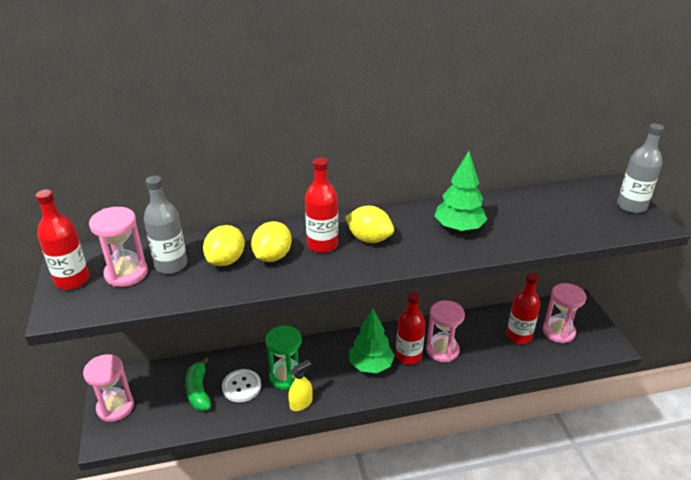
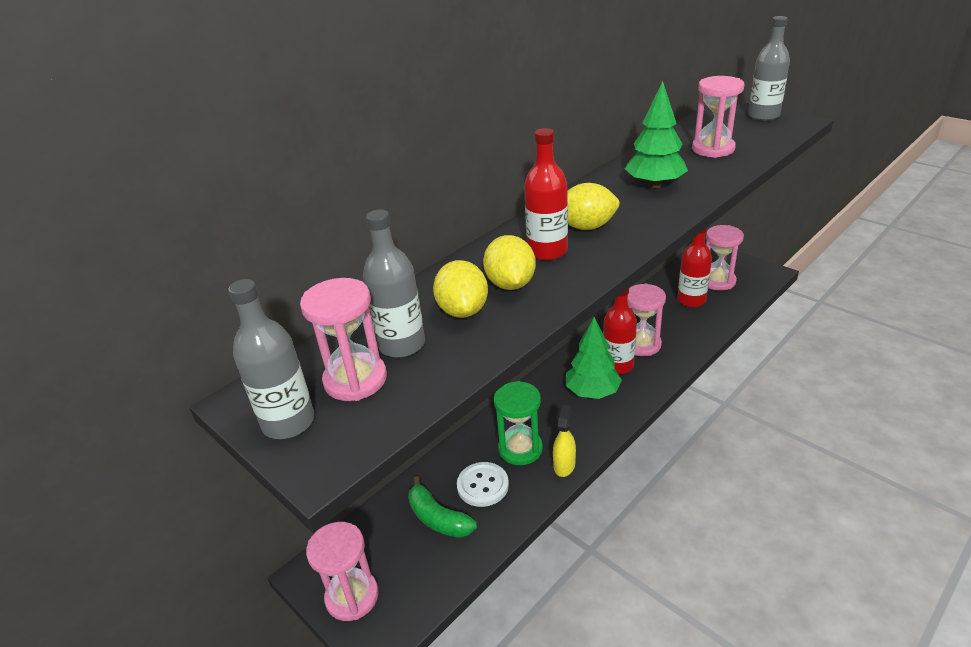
camera: 30 degrees left, 0 degrees up
(72, 280) = (288, 422): red bottle -> grey bottle
(545, 218) = (713, 149): none -> pink hourglass

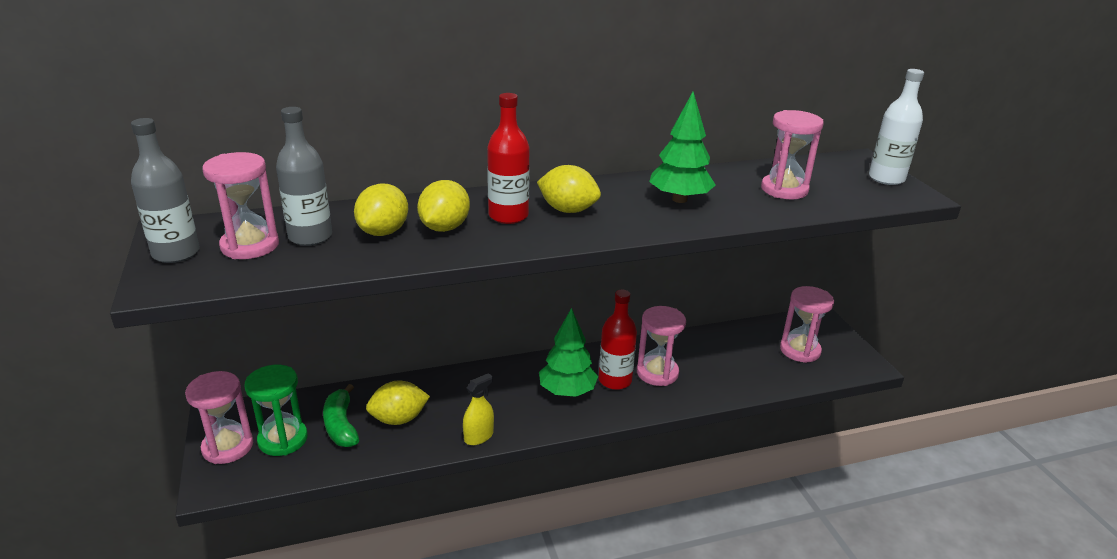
camera: 25 degrees right, 5 degrees down
(483, 485) = (399, 419): white button -> yellow lemon
(520, 449) = (458, 406): green hourglass -> green hourglass (283, 439)
(691, 300) = (751, 356): red bottle -> none
(763, 116) = (886, 178): grey bottle -> white bottle

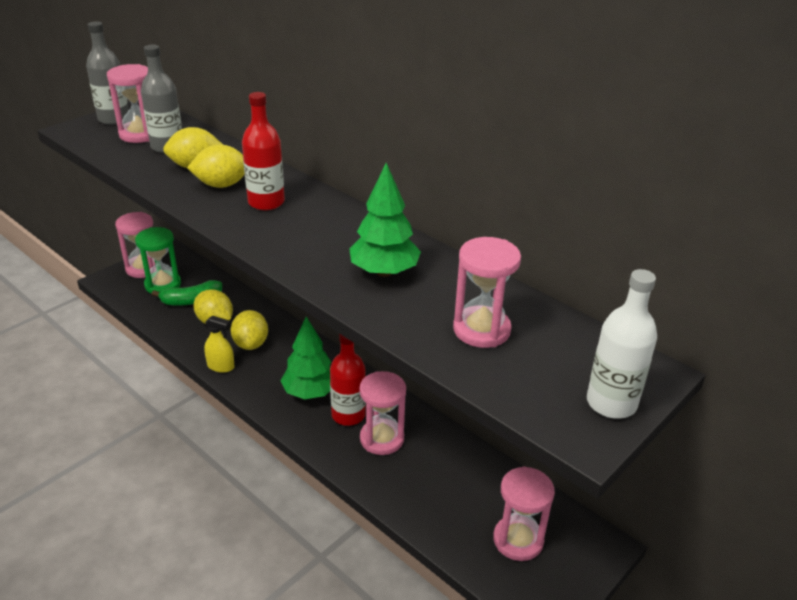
camera: 60 degrees right, 5 degrees up
(341, 425) = (191, 300): green banana -> green banana turned 150 degrees counterclockwise
(568, 210) = (303, 224): yellow lemon -> yellow lemon (251, 344)

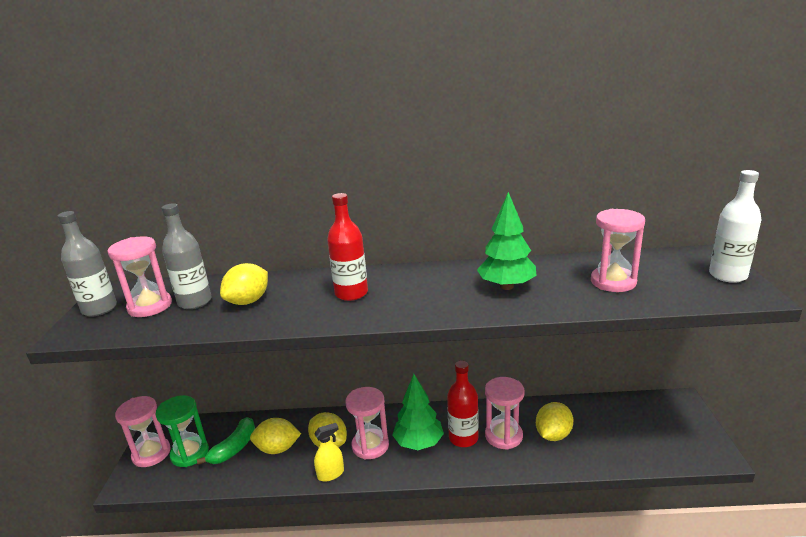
camera: 40 degrees left, 10 degrees down
(222, 185) = (295, 301): yellow lemon -> yellow lemon (553, 435)
(518, 540) = (649, 430): pink hourglass -> pink hourglass (370, 446)

